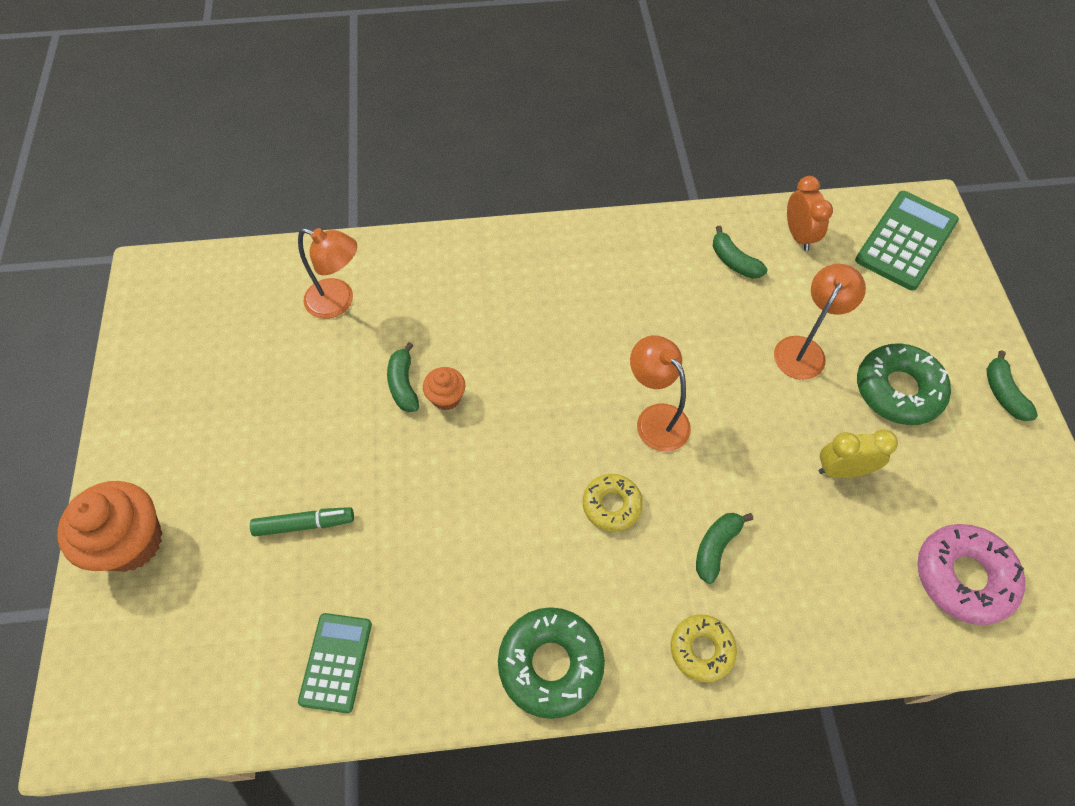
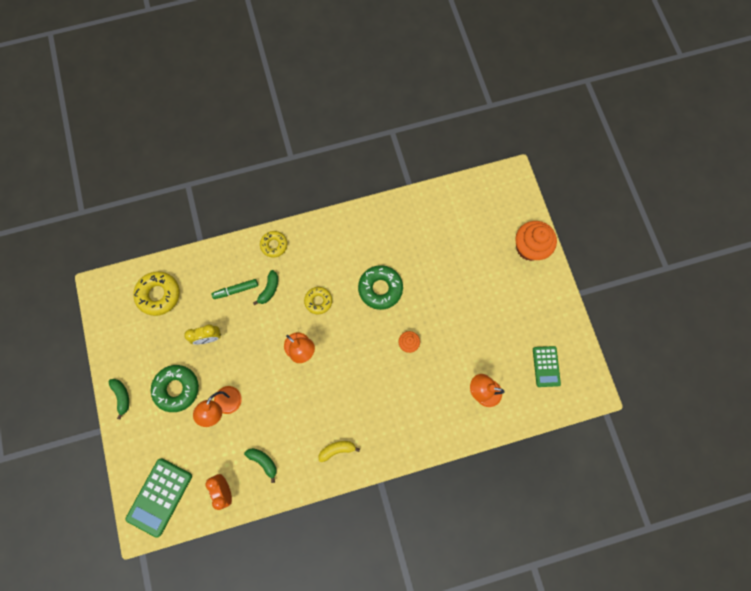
camera: 170 degrees right, 15 degrees up
(304, 524) = (456, 268): green marker -> green marker (236, 290)
(336, 662) = (423, 215): green calculator -> green calculator (546, 366)
(403, 384) = (432, 347): green banana -> none
(550, 664) = (336, 229): green donut -> green donut (380, 288)
(608, 259) = (337, 449): none -> yellow banana
(963, 577) = (159, 294): pink donut -> yellow donut

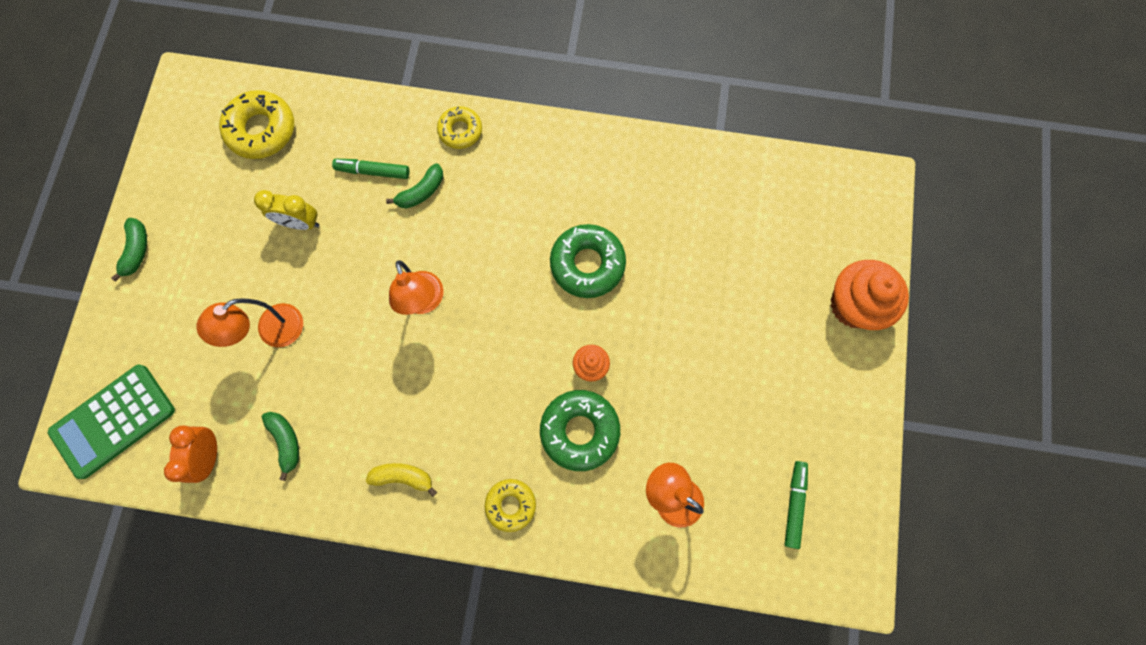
camera: 25 degrees right, 0 degrees up
(177, 388) = (218, 275): green donut -> green donut (579, 431)
(318, 301) = (485, 241): yellow donut -> yellow donut (511, 505)
(546, 366) = (794, 504): green calculator -> green marker

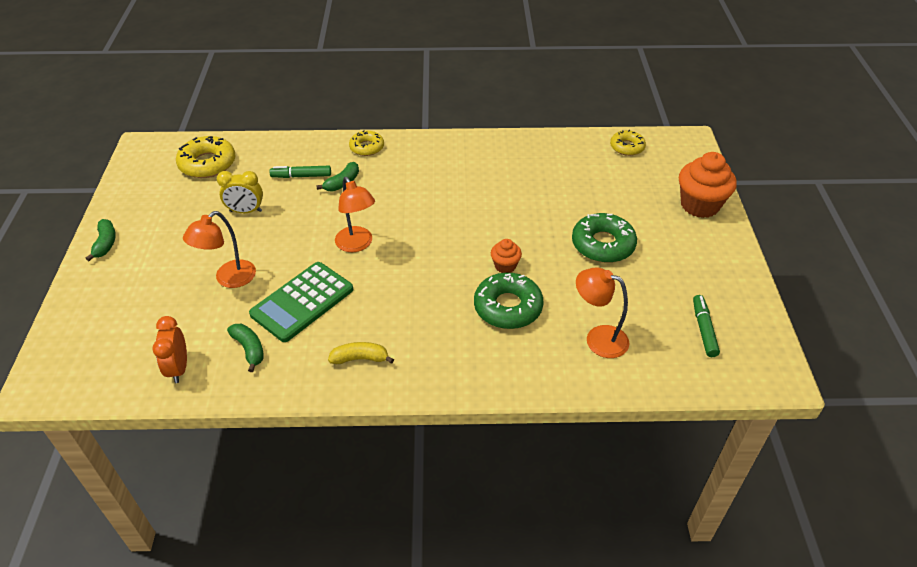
camera: 10 degrees left, 30 degrees down
(113, 421) = (85, 356): green calculator -> green calculator (302, 302)
(511, 505) = (461, 364): yellow donut -> yellow donut (627, 147)
(587, 264) = (485, 207): green donut -> green donut (603, 244)

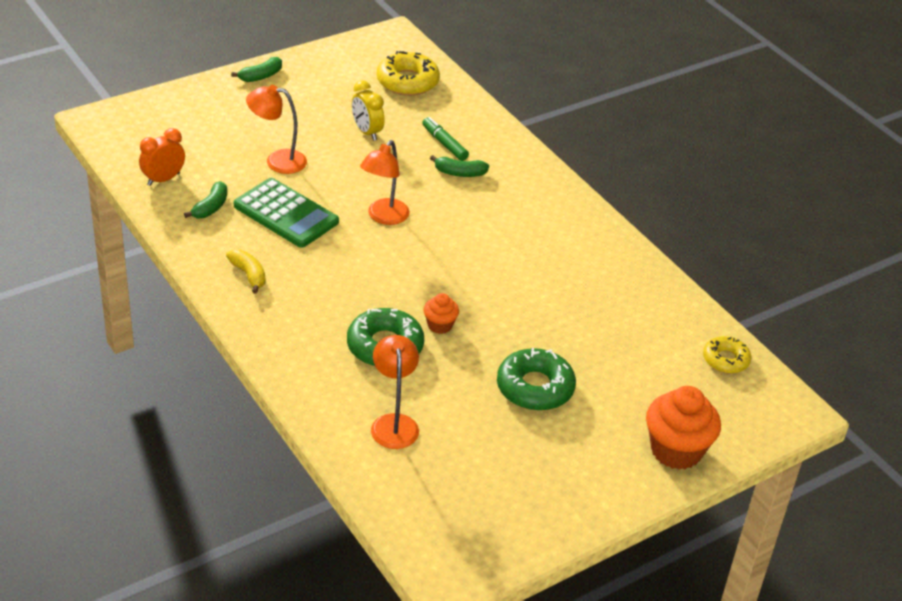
camera: 55 degrees right, 5 degrees down
(302, 302) = (286, 214): green calculator -> green calculator turned 150 degrees counterclockwise
(367, 147) = (527, 167): yellow donut -> none
(703, 329) = (470, 502): green marker -> none

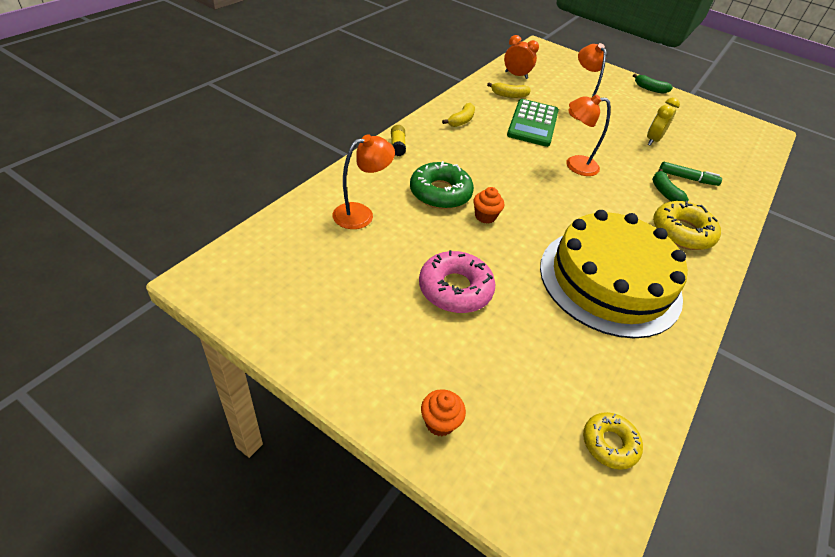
camera: 65 degrees right, 5 degrees up
(211, 207) = (509, 95): green banana -> yellow banana
(276, 352) = (397, 146): none -> yellow glue stick
(407, 81) = (729, 147): yellow donut -> yellow donut (682, 232)
(444, 144) = (687, 178): green marker -> green marker turned 75 degrees clockwise
(535, 388) = (455, 289): green donut -> pink donut
(565, 277) = (610, 280): none -> yellow cake
(676, 450) = (439, 422): orange cupcake -> orange cupcake, size x0.52

